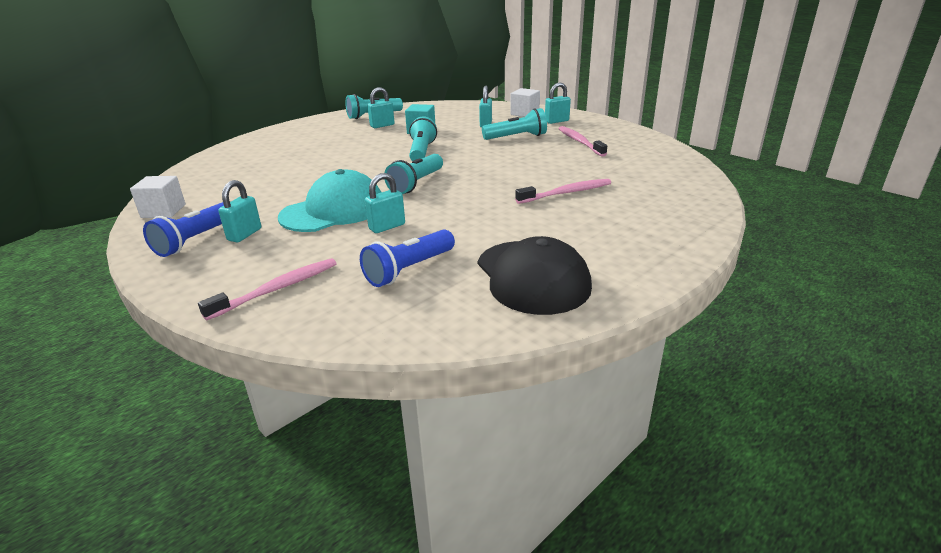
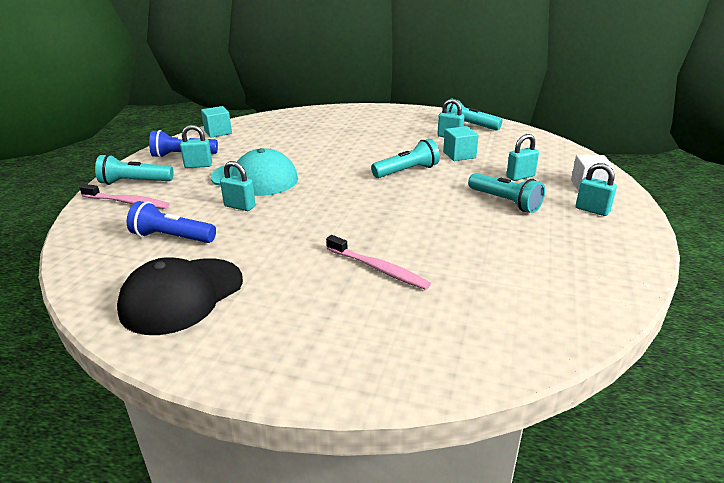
camera: 60 degrees right, 0 degrees up
(163, 211) = (218, 132): white cube -> turquoise cube
(416, 184) = (332, 191): turquoise flashlight -> turquoise flashlight (134, 182)
(580, 142) = (541, 241): pink toothbrush -> none

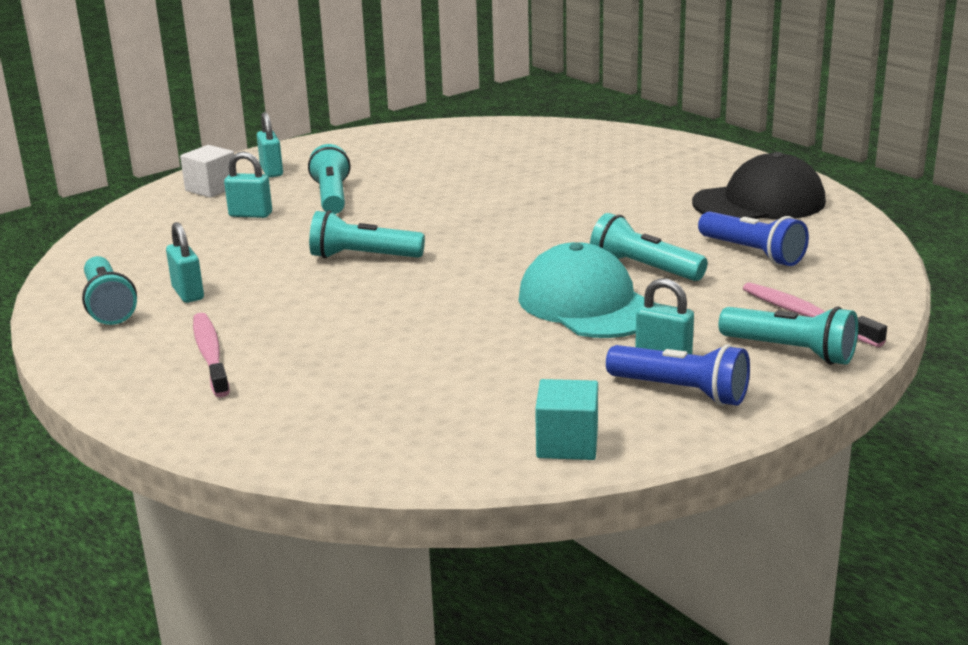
camera: 145 degrees left, 5 degrees down
(240, 206) = (643, 268): turquoise padlock -> turquoise flashlight
(378, 268) = (556, 180): pink toothbrush -> pink toothbrush (210, 355)
(459, 155) = (248, 260): turquoise cube -> none

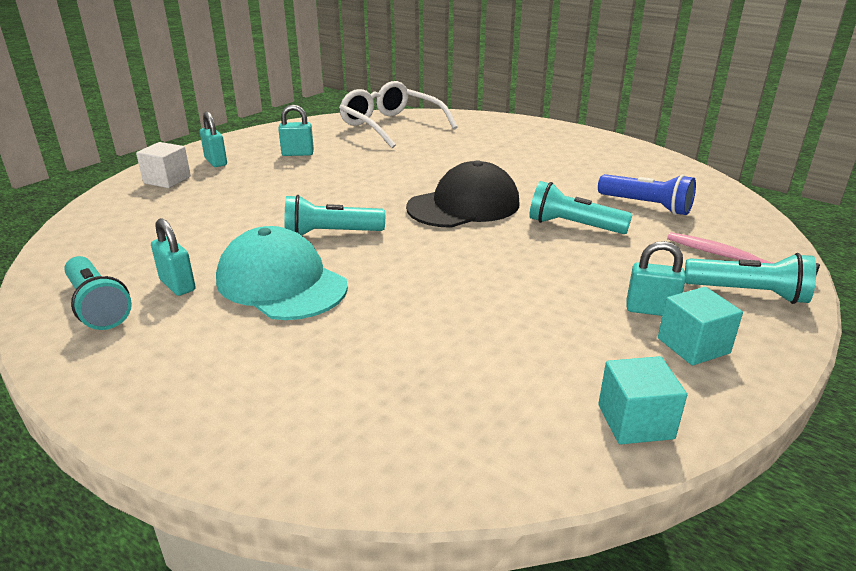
camera: 15 degrees left, 5 degrees up
(210, 355) = (224, 354): pink toothbrush -> none
(250, 215) = (211, 201): turquoise padlock -> turquoise padlock (297, 154)
(332, 197) = (278, 181): turquoise flashlight -> none
(499, 138) = (391, 126): none -> white glasses
(587, 304) = (551, 263): turquoise cap -> turquoise cap (281, 283)
(681, 391) = (693, 345): blue flashlight -> turquoise cube
(759, 202) = (618, 164): black cap -> black cap (464, 205)

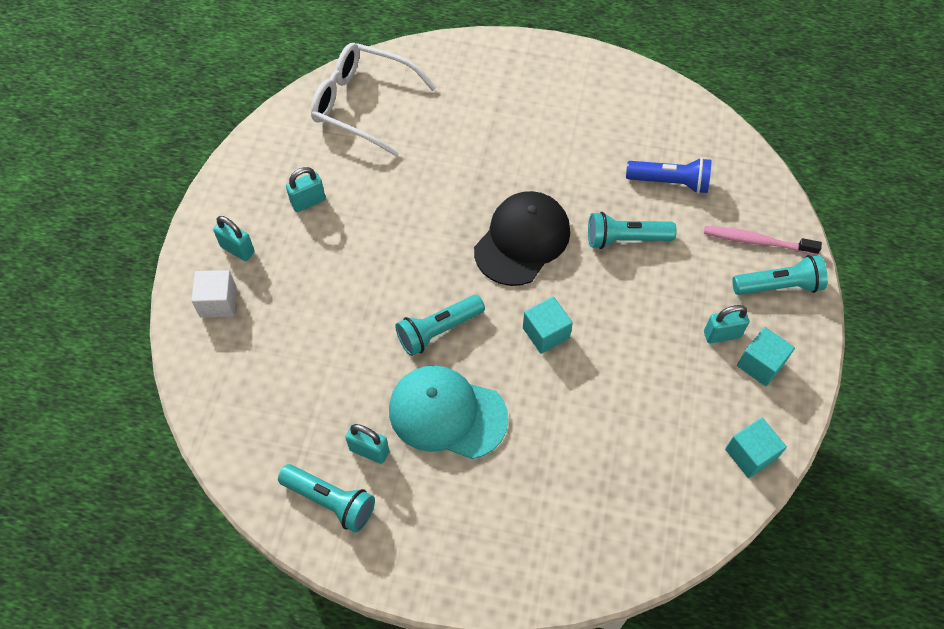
camera: 25 degrees left, 30 degrees up
(437, 260) = (546, 333): none -> turquoise cube

